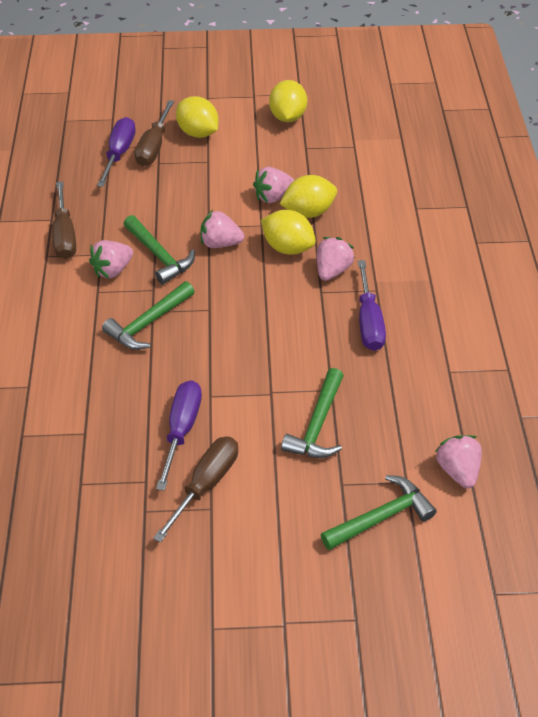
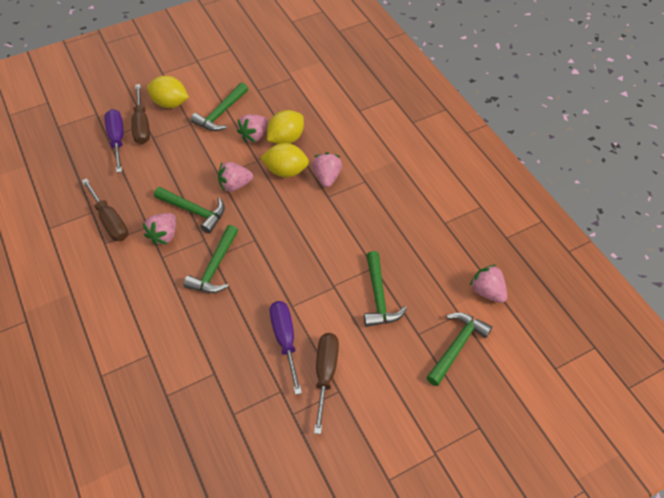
camera: 25 degrees left, 5 degrees up
(248, 161) = (221, 113): none -> green hammer
(287, 117) = (231, 70): yellow lemon -> none
(368, 321) = (372, 206): purple screwdriver -> none

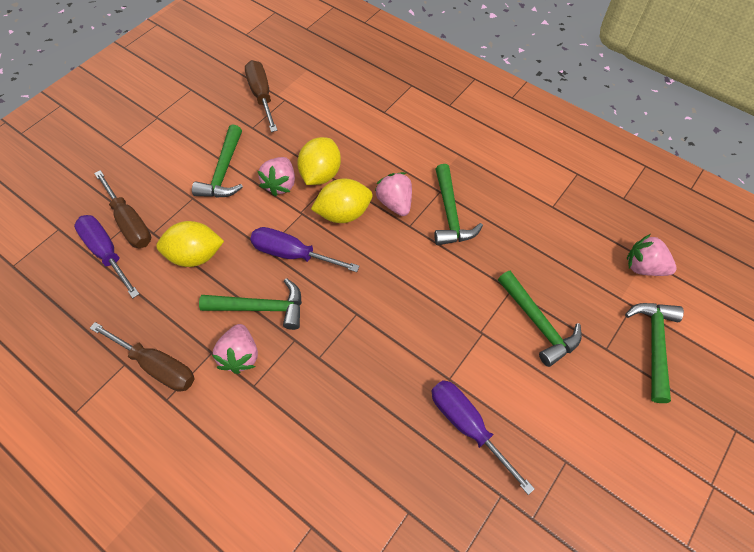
camera: 25 degrees left, 5 degrees up
(170, 103) = (152, 181): yellow lemon -> yellow lemon (196, 255)
(215, 267) = (329, 370): green hammer -> green hammer (450, 214)
(235, 185) = (293, 254): pink strawberry -> purple screwdriver
(325, 374) = (538, 447): brown screwdriver -> brown screwdriver (262, 96)

